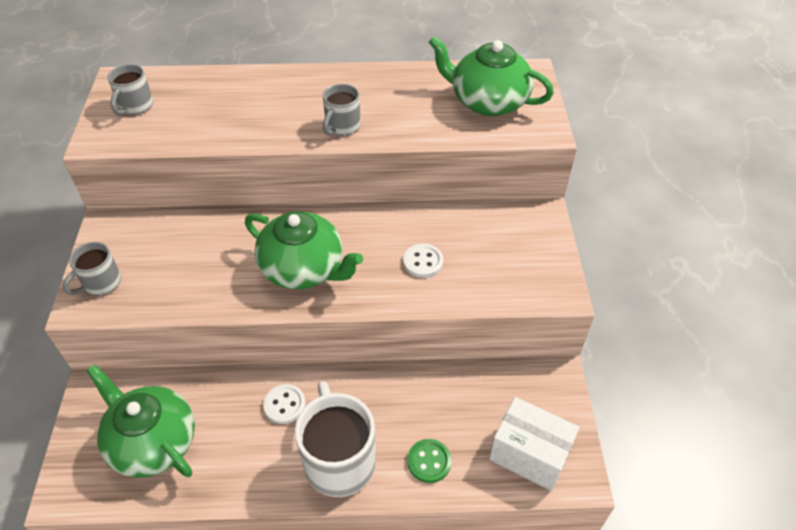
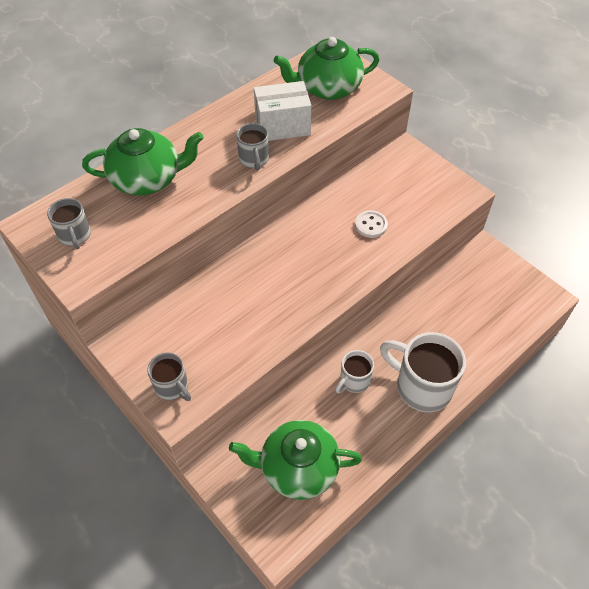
camera: 40 degrees left, 5 degrees up
(101, 283) = (172, 387): grey mug -> grey mug turned 45 degrees counterclockwise
(284, 405) = (354, 381): white button -> white mug
(303, 268) = (303, 279): green teapot -> green teapot (147, 179)
(429, 461) = (470, 348): green button -> none
(529, 454) = (515, 304): white box -> white box (282, 126)

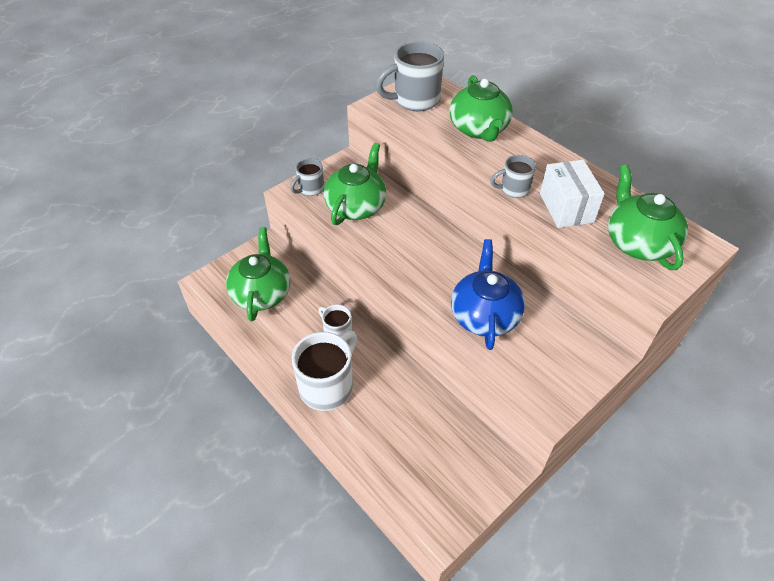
camera: 90 degrees right, 5 degrees down
(75, 236) = (414, 100): grey mug -> grey mug, size x1.82
(210, 333) = (356, 206): none -> green teapot
(371, 225) = (484, 315): white button -> blue teapot

